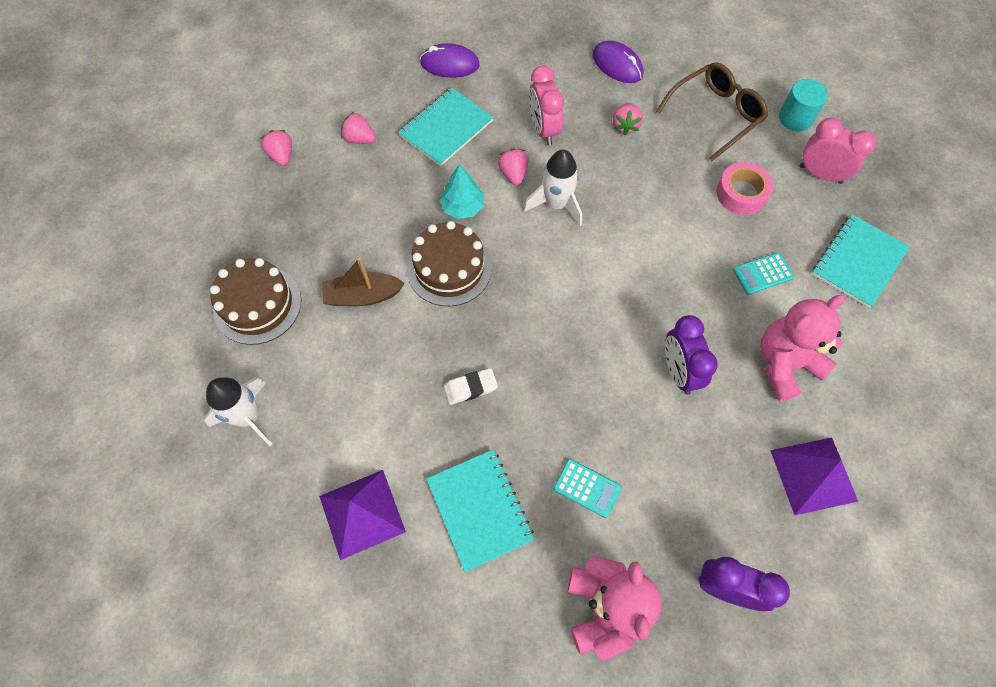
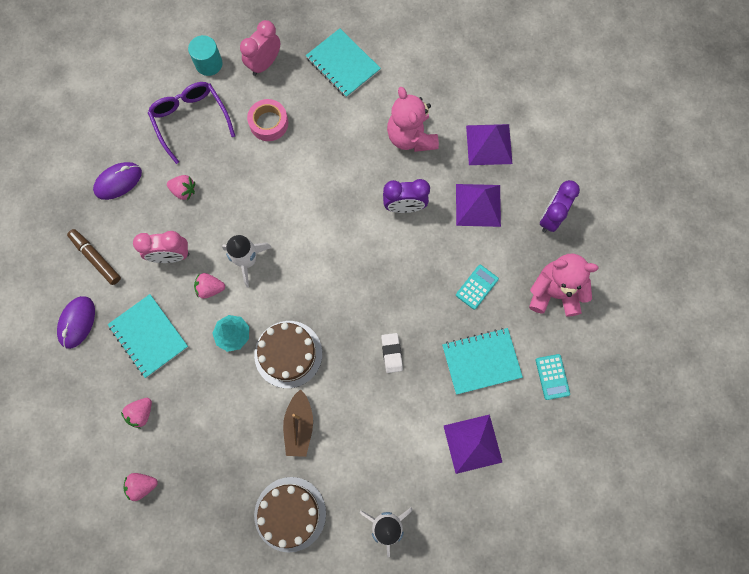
camera: 80 degrees left, 10 degrees up
(524, 65) = (96, 258): none -> brown marker
(712, 472) = (478, 205): none -> purple pyramid
(716, 114) = (190, 120): brown glasses -> purple glasses
(762, 274) = (339, 129): turquoise calculator -> turquoise calculator (552, 377)

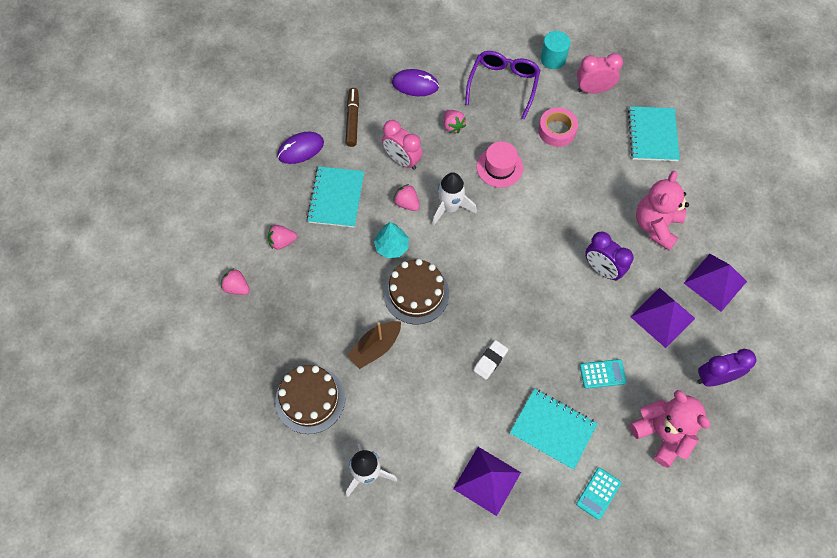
camera: 45 degrees right, 10 degrees down
(253, 193) = (499, 167): none -> pink hat

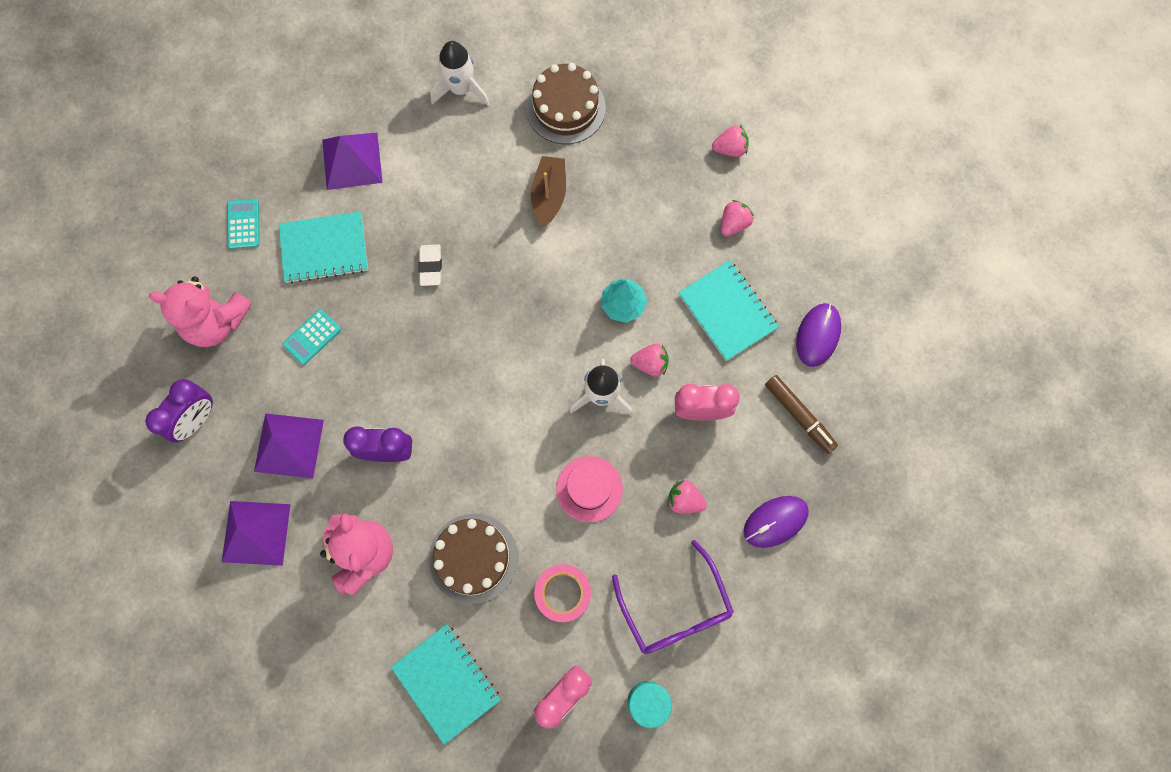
camera: 140 degrees right, 10 degrees up
(416, 293) = (556, 276): brown cake -> brown cake (473, 558)

